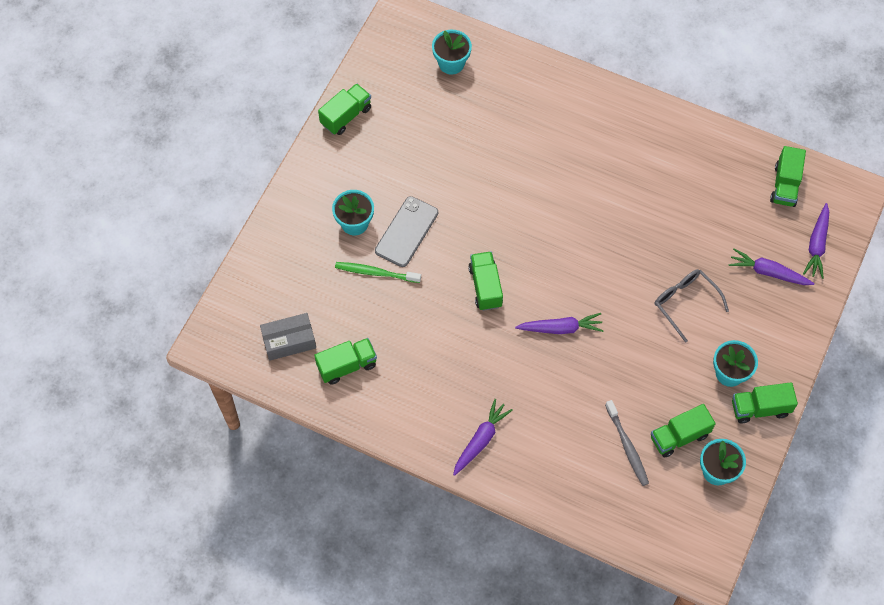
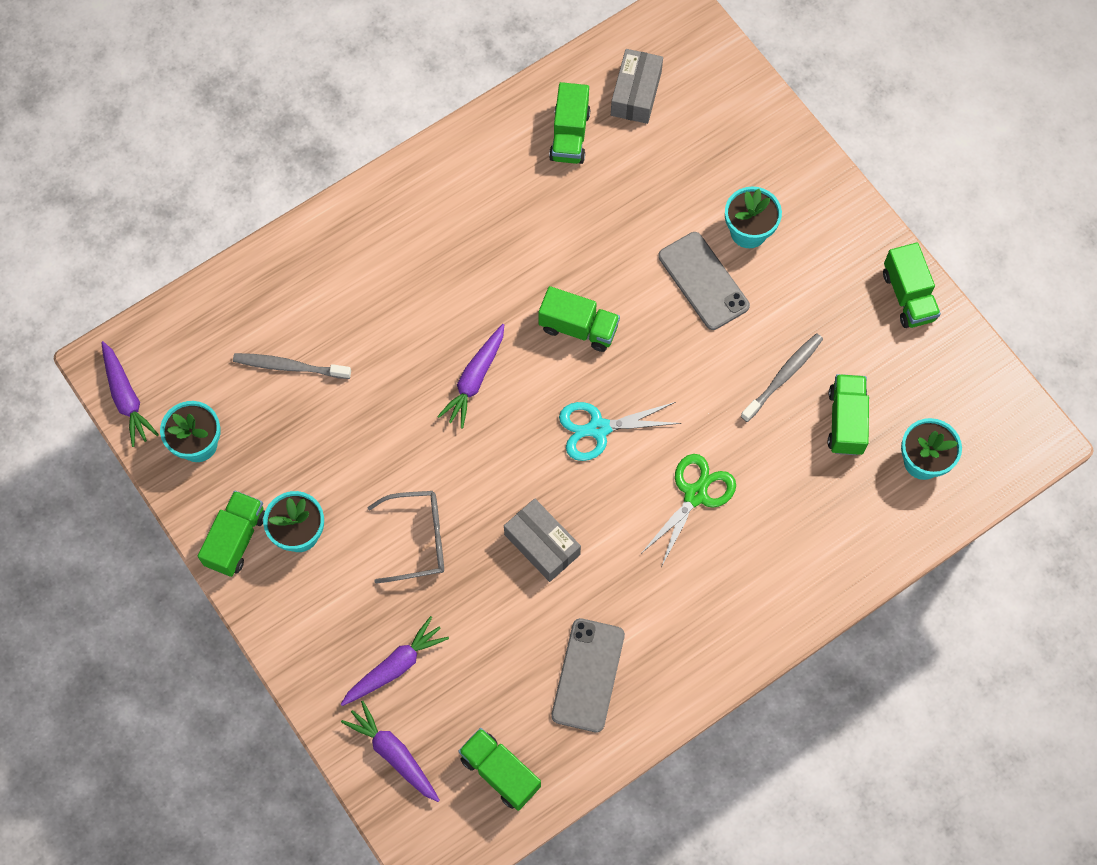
camera: 120 degrees right, 5 degrees up
(375, 273) = (668, 221): green toothbrush -> none
(444, 157) = (783, 376): none -> grey toothbrush
(481, 440) = (396, 222): purple carrot -> purple carrot (126, 398)
(545, 241) = (598, 428): none -> turquoise scissors
(552, 168) = (695, 494): none -> green scissors
(639, 233) = (542, 544): none -> grey box
(679, 436) = (263, 429): green truck -> green truck (846, 421)
(698, 170) = (588, 675): none -> grey phone

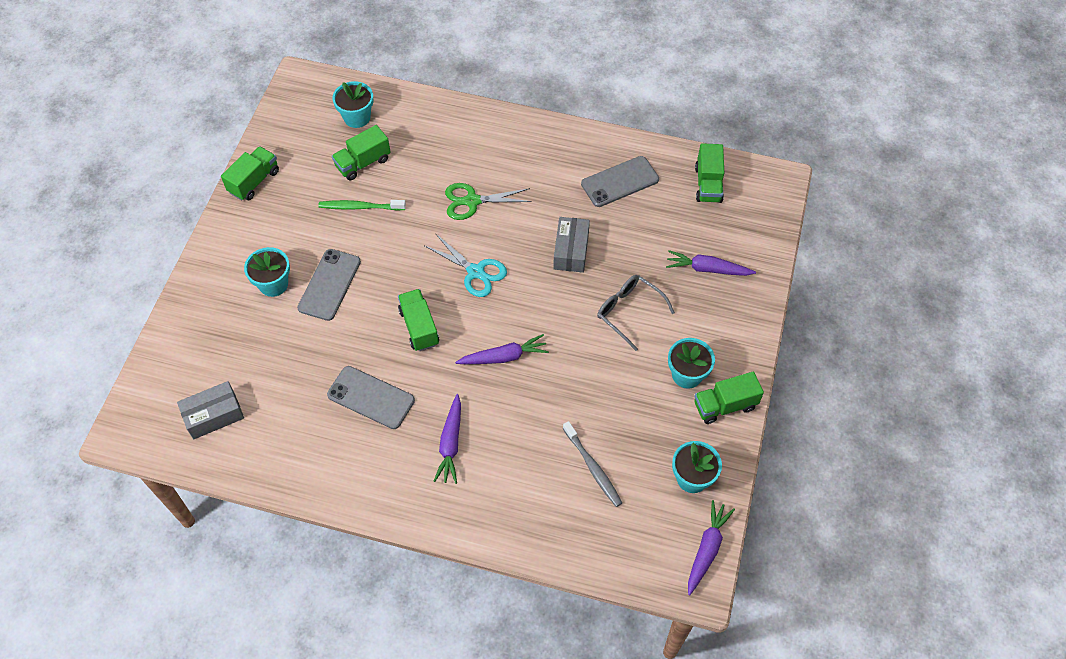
camera: 130 degrees left, 10 degrees down
(393, 754) = (750, 235): purple carrot -> purple carrot (451, 443)
(537, 232) = (371, 397): none -> grey phone
(569, 135) = (280, 431): green truck -> none
(783, 376) = (360, 207): grey toothbrush -> green toothbrush

